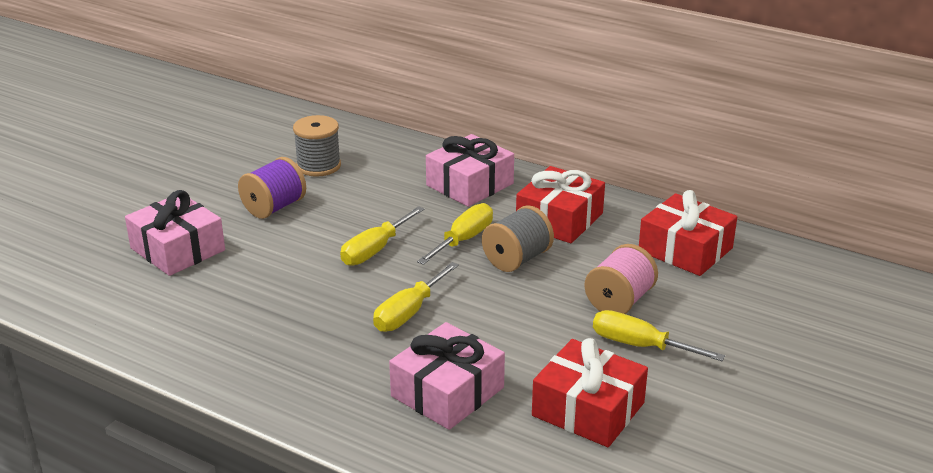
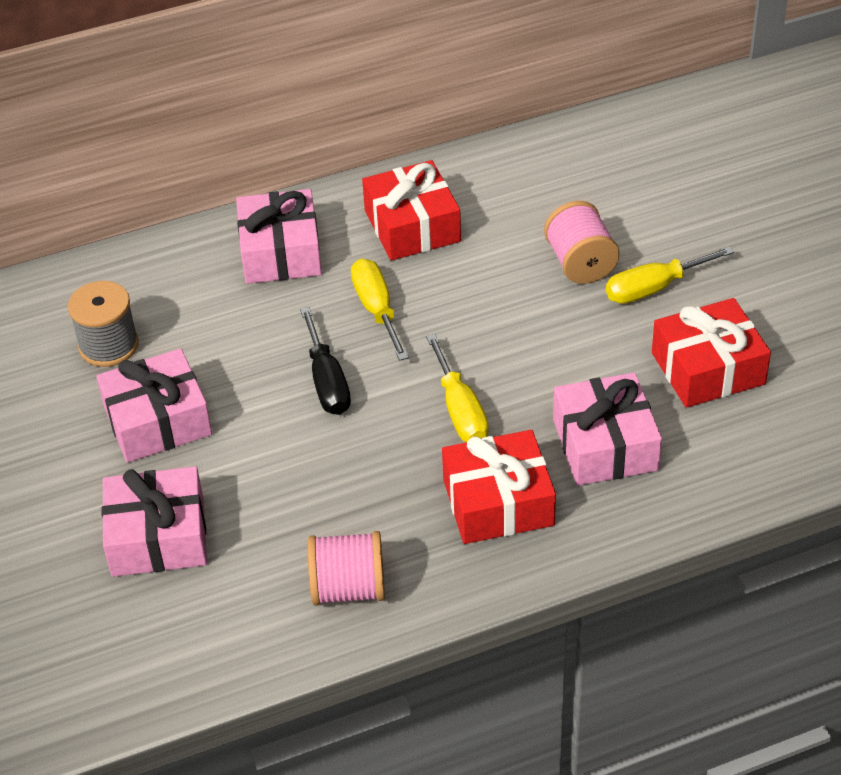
camera: 50 degrees left, 15 degrees up
(197, 338) = (348, 588): none -> pink spool
(274, 207) = (157, 421): purple spool -> pink gift
(375, 250) = (327, 381): yellow screwdriver -> black screwdriver
(517, 259) = (448, 291): grey spool -> none
(685, 249) = (546, 177): red gift -> red gift (498, 502)

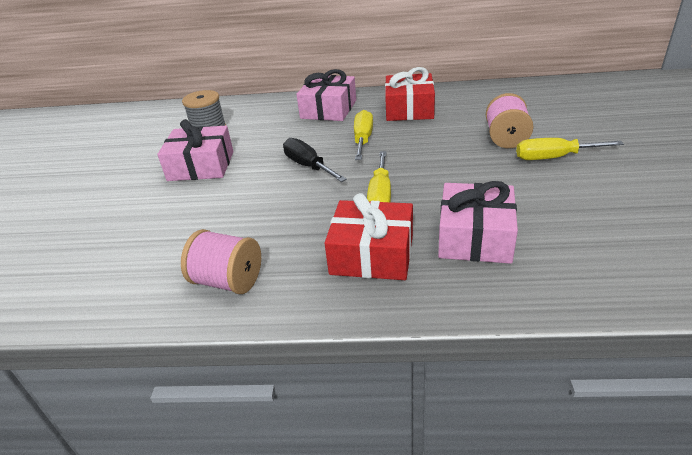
camera: 25 degrees right, 10 degrees down
(158, 537) = (145, 220): pink gift -> none
(327, 381) = (308, 166): black screwdriver -> black screwdriver turned 135 degrees clockwise
(708, 368) = (580, 208): red gift -> none

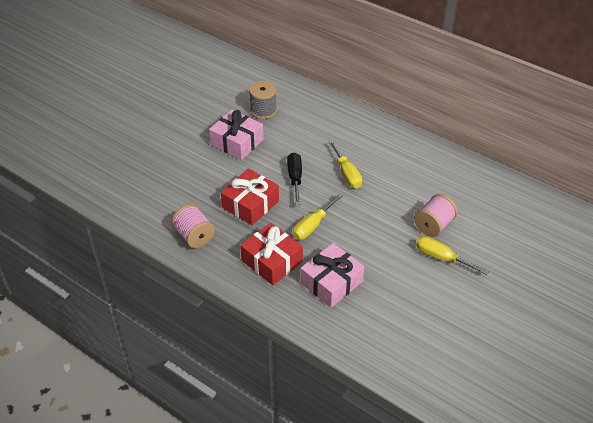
camera: 30 degrees right, 10 degrees up
(328, 109) = (353, 131): pink gift -> none
(363, 139) = (347, 174): yellow screwdriver -> yellow screwdriver turned 120 degrees clockwise
(409, 109) = (404, 161): red gift -> red gift (250, 204)

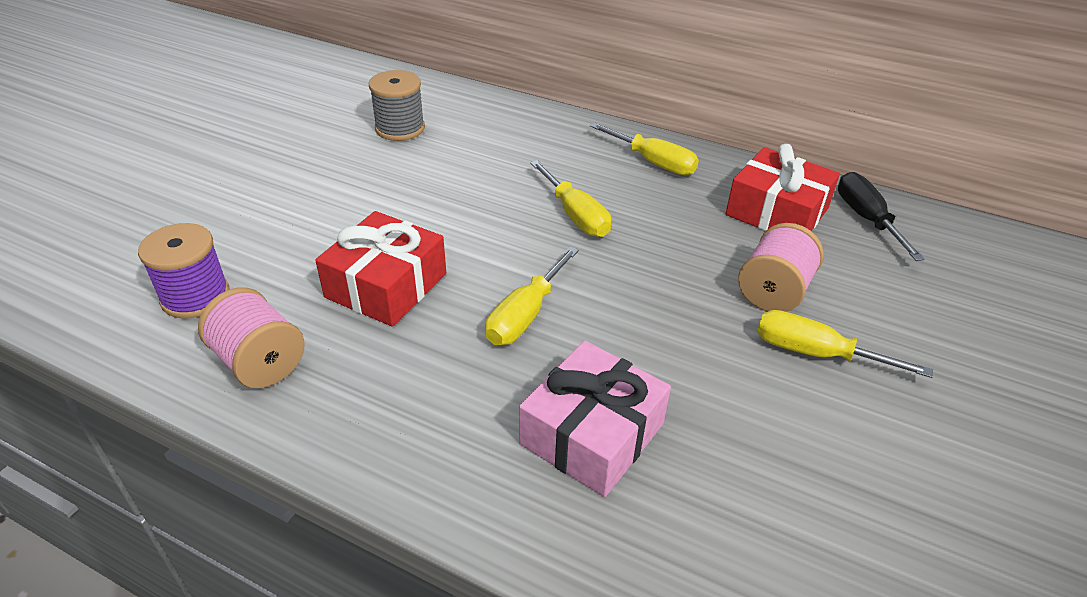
camera: 10 degrees left, 5 degrees down
(165, 201) = (195, 296): none -> purple spool
(237, 142) = (352, 179): pink gift -> none
(272, 261) = (445, 400): red gift -> red gift (777, 212)
(295, 178) = (474, 231): black screwdriver -> black screwdriver (866, 219)
(395, 144) = (653, 162): none -> yellow screwdriver

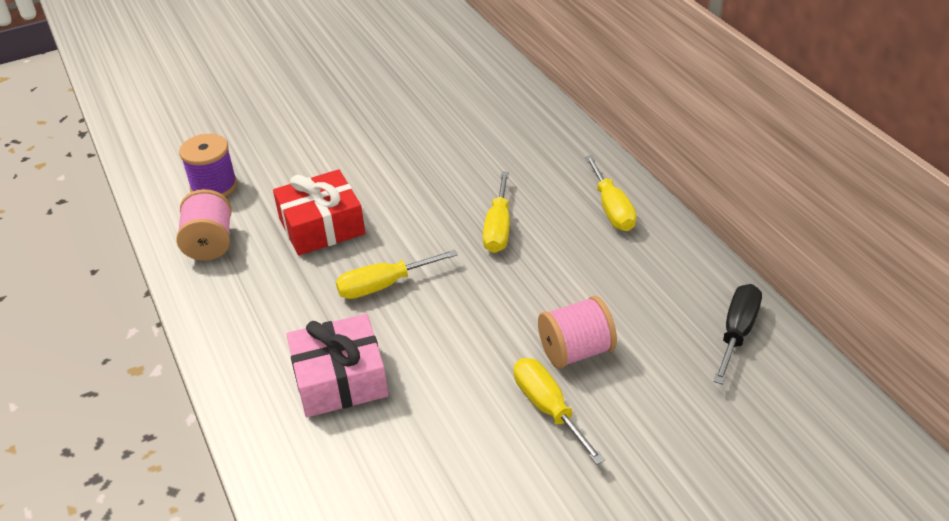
camera: 40 degrees right, 0 degrees up
(400, 128) = (449, 107): grey spool -> none
(777, 212) = (663, 292): red gift -> none

